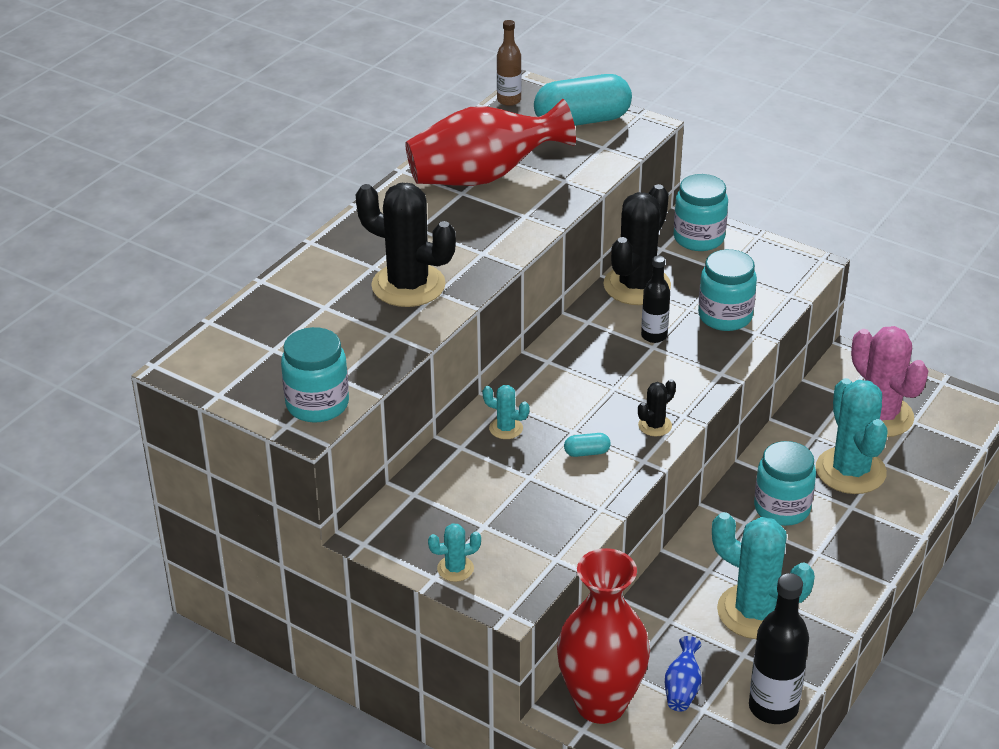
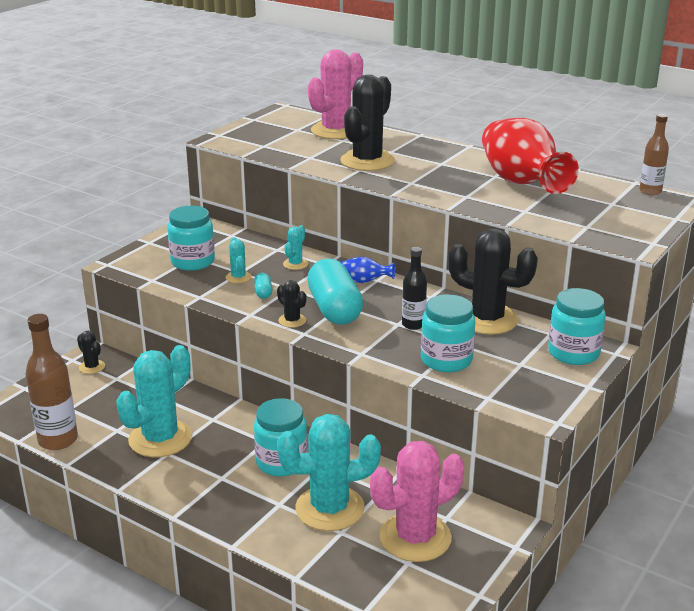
camera: 90 degrees right, 10 degrees down
(285, 313) = (336, 131): none -> pink cactus
(317, 404) = (238, 141): turquoise jar -> turquoise jar (193, 262)
(455, 569) = (154, 248): turquoise cactus -> turquoise cactus (238, 277)
(582, 120) = (629, 219): turquoise capsule -> turquoise capsule (334, 309)
(600, 704) = (92, 367): red vase -> black cactus
(682, 688) = (93, 400): blue vase -> blue vase (363, 281)
(773, 707) = (58, 440): black bottle -> brown bottle

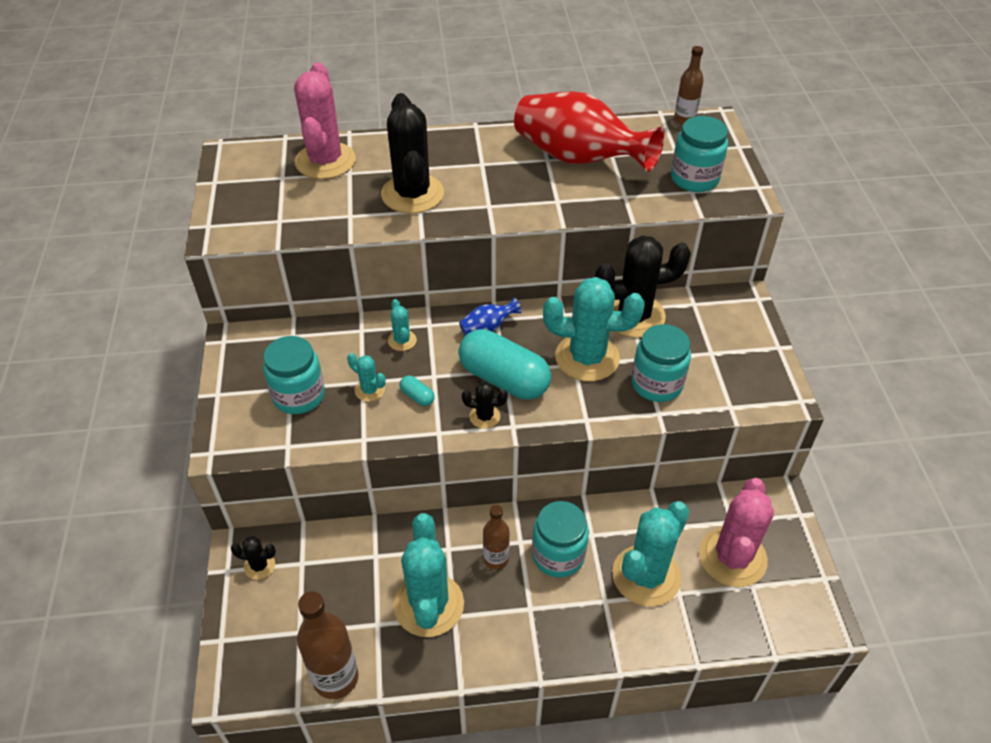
camera: 40 degrees left, 20 degrees up
(236, 441) = (496, 559): none -> brown bottle
(413, 324) = (587, 357): black bottle -> turquoise cactus
(573, 353) = (732, 316): turquoise jar -> turquoise jar (694, 179)

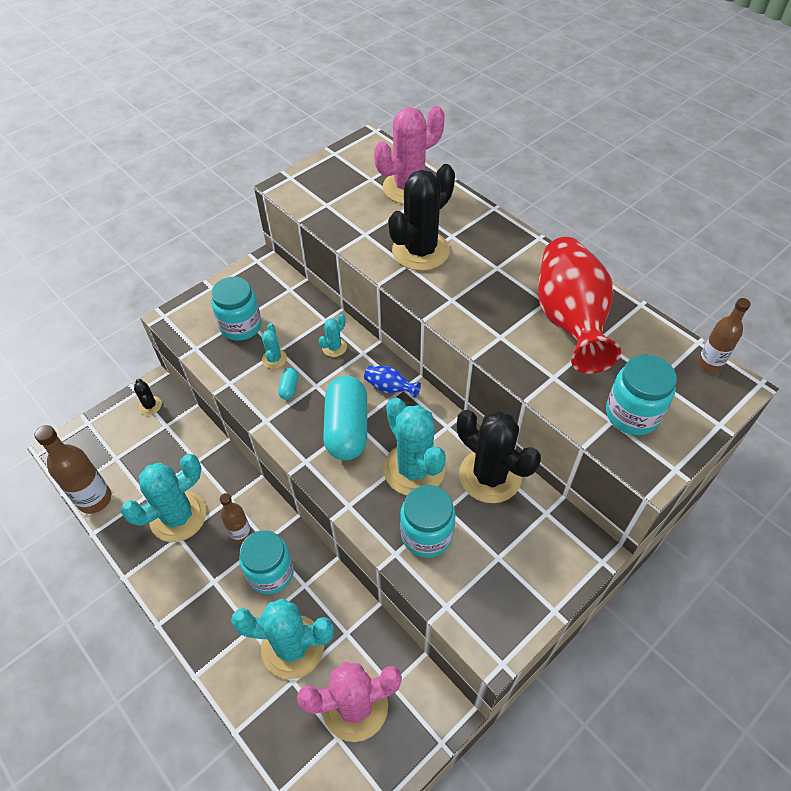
camera: 55 degrees right, 5 degrees up
(484, 416) = (301, 438): black cactus -> none

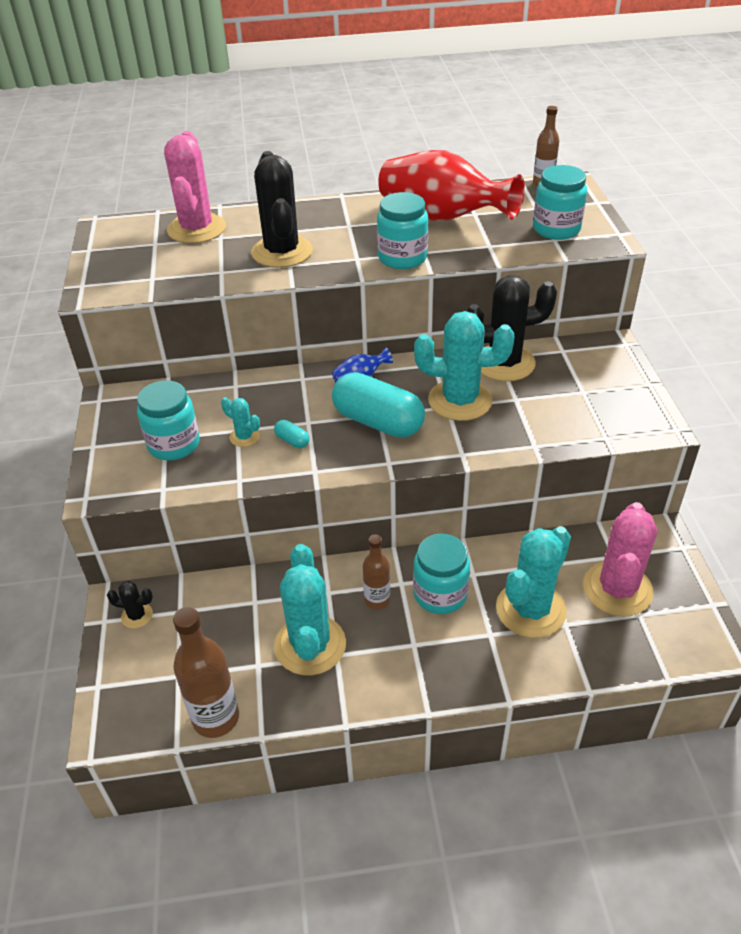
camera: 55 degrees left, 10 degrees down
(334, 347) = (276, 393): turquoise cactus -> none
(426, 534) = (530, 420): turquoise jar -> turquoise jar (402, 258)

